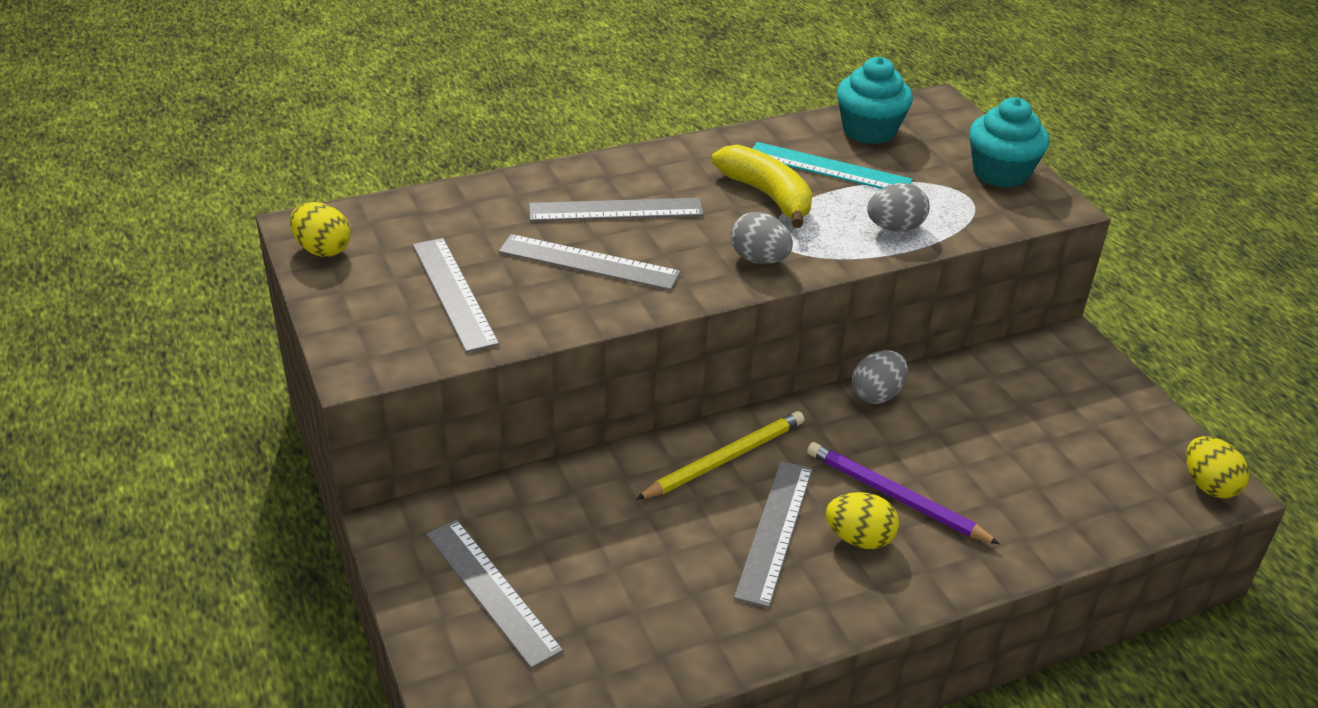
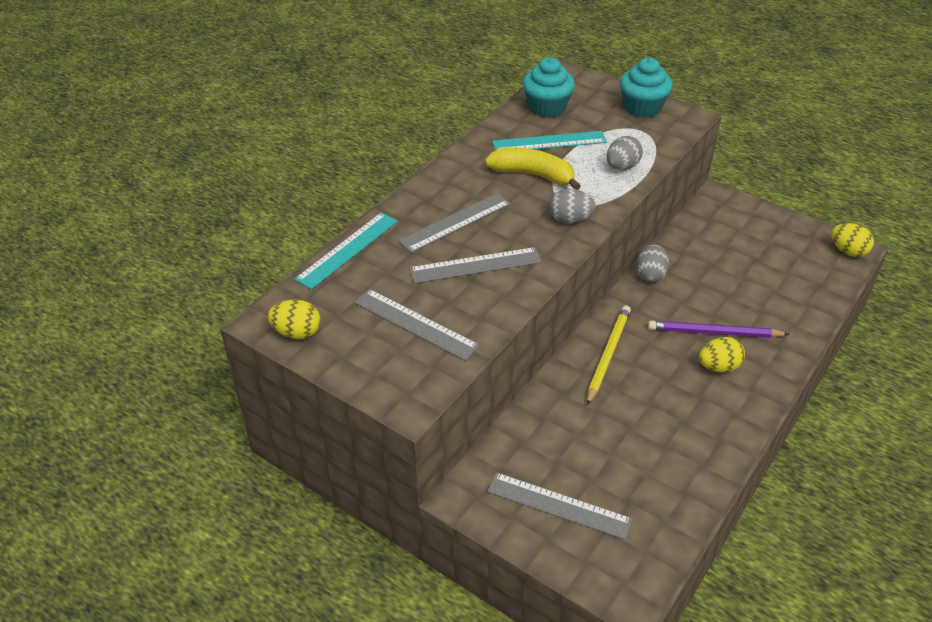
camera: 30 degrees left, 5 degrees up
(465, 191) = (347, 249): none -> turquoise ruler
(775, 531) = (673, 385): grey ruler -> none

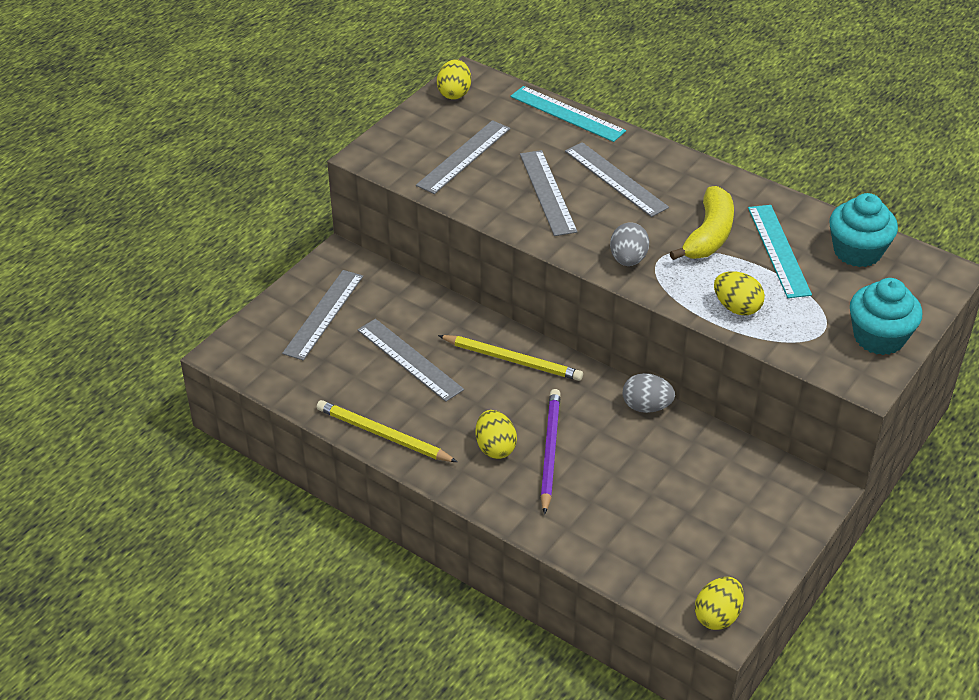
camera: 90 degrees right, 0 degrees up
(618, 429) = (409, 359): none -> grey ruler
(622, 167) = (736, 307): grey egg -> yellow egg
(722, 446) = (383, 435): none -> yellow pencil

